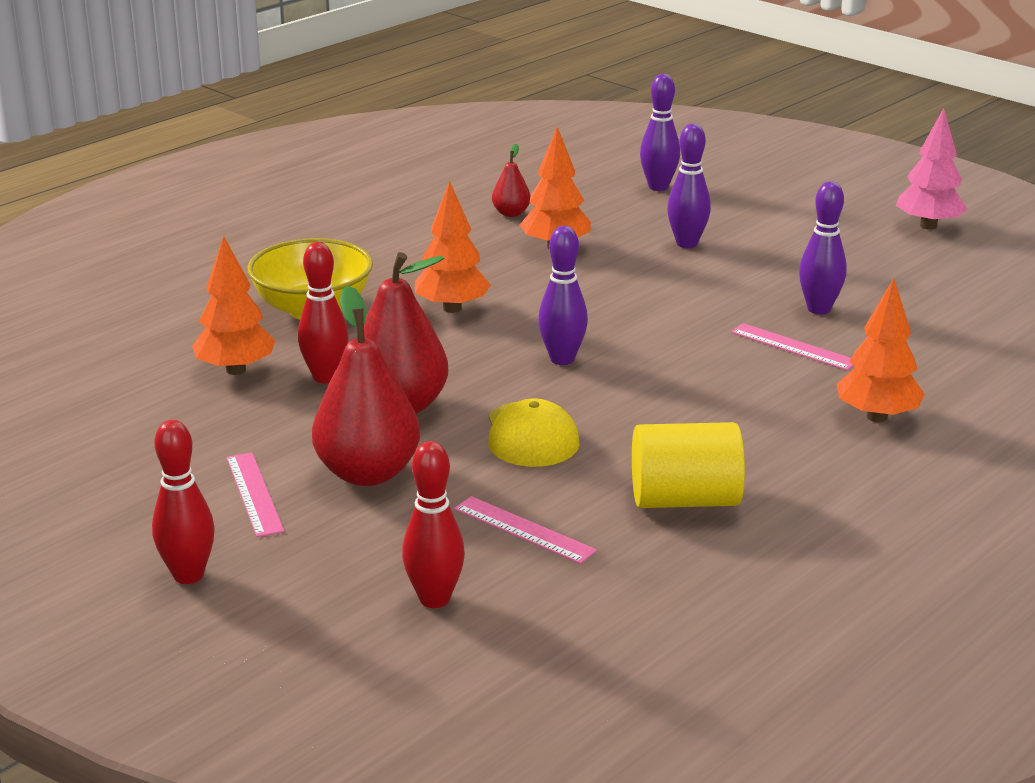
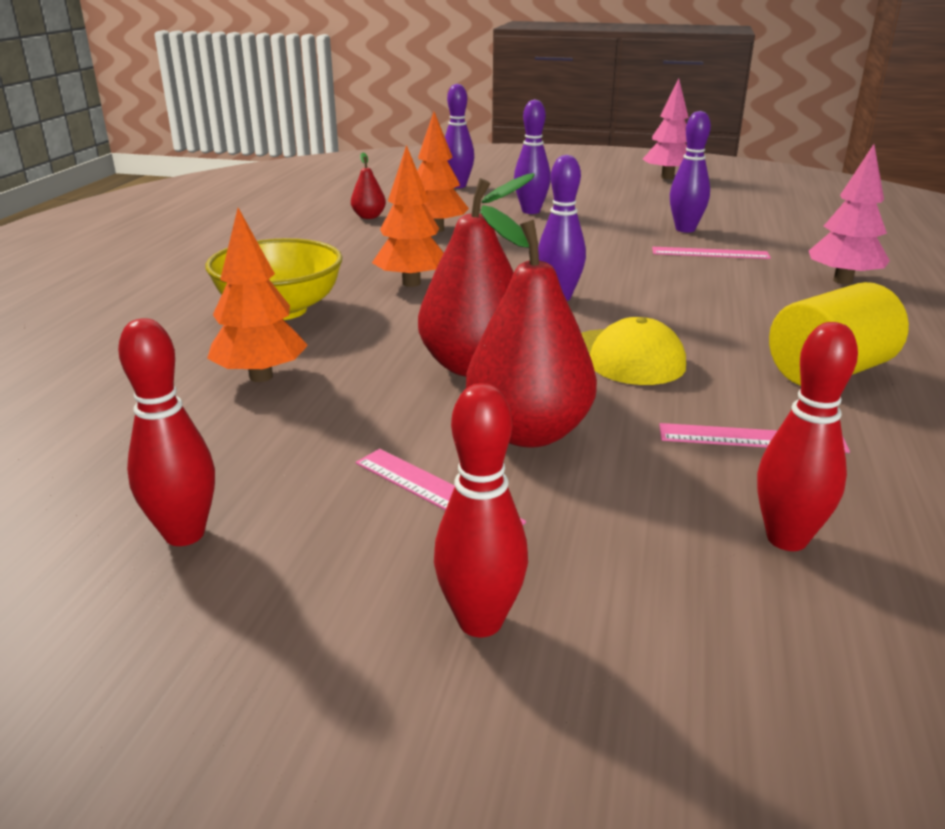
camera: 30 degrees left, 0 degrees up
(325, 377) = (366, 360): red bowling pin -> red bowling pin (184, 534)
(877, 417) = (842, 281): orange tree -> pink tree

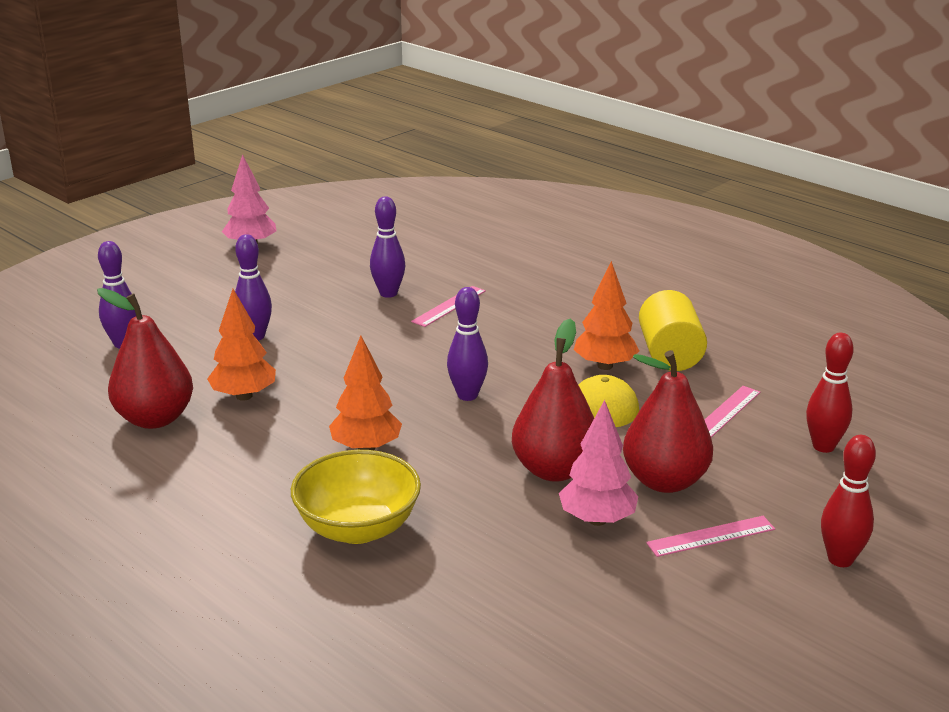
camera: 60 degrees left, 0 degrees up
(184, 534) = (698, 644): red bowling pin -> none
(261, 376) = (488, 567): orange tree -> orange tree (605, 366)
(369, 217) = (155, 419): red pear -> red pear, size x2.06
(842, 281) = (549, 287): pink tree -> pink tree (597, 519)

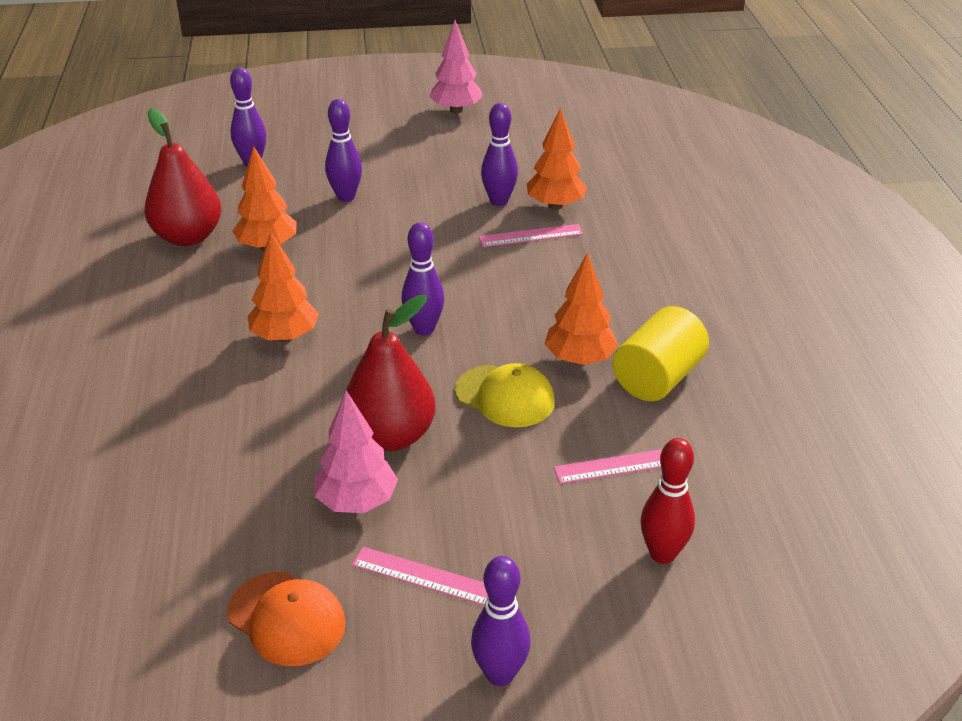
camera: 40 degrees right, 10 degrees up
(358, 528) = (185, 402): yellow bowl -> none
(436, 281) = (555, 205): none -> orange tree
(664, 481) = (463, 500): red pear -> none
(667, 611) = (287, 619): none -> orange cap
(840, 559) = (500, 674): red bowling pin -> purple bowling pin

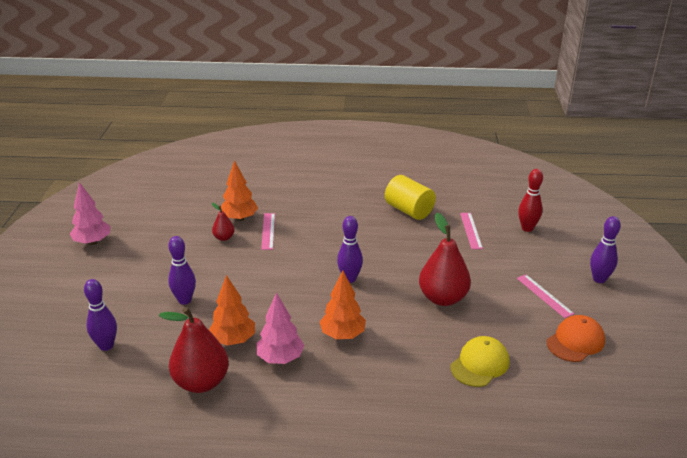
camera: 80 degrees left, 5 degrees down
(357, 501) = (493, 313): pink tree -> pink tree (280, 358)
(423, 576) = (544, 295): pink ruler -> pink ruler turned 60 degrees counterclockwise
(499, 201) = (224, 238): purple bowling pin -> red pear
(505, 396) = (415, 257): yellow cap -> yellow cap (480, 364)
(579, 359) = (389, 230): orange tree -> none

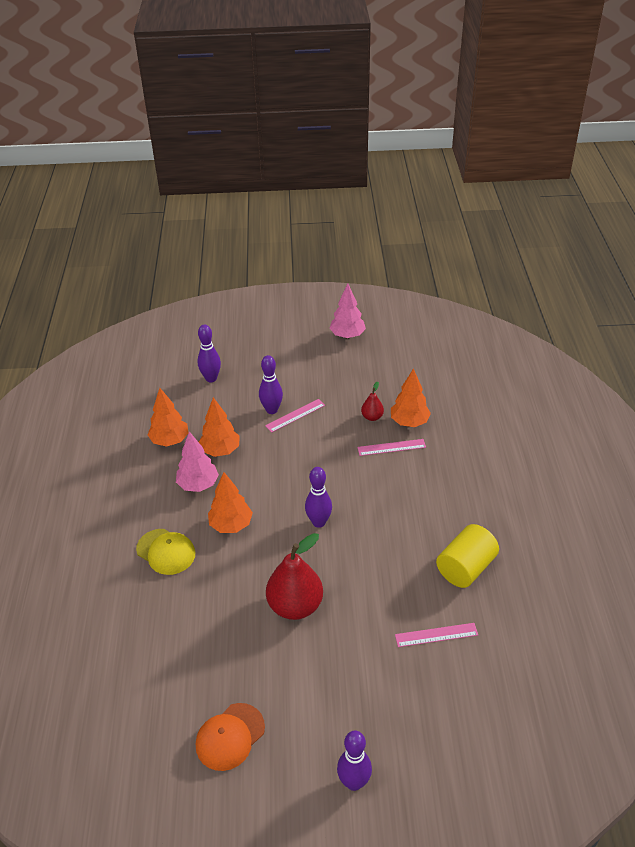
camera: 85 degrees right, 10 degrees up
(201, 382) = (170, 440): red pear -> orange tree
(480, 364) = (192, 639): yellow cap -> yellow cap (166, 552)
(527, 228) = (457, 702): red bowling pin -> none
(544, 295) = (311, 711): pink ruler -> pink ruler (295, 415)
(575, 341) = (230, 737): orange cap -> orange cap turned 90 degrees clockwise

